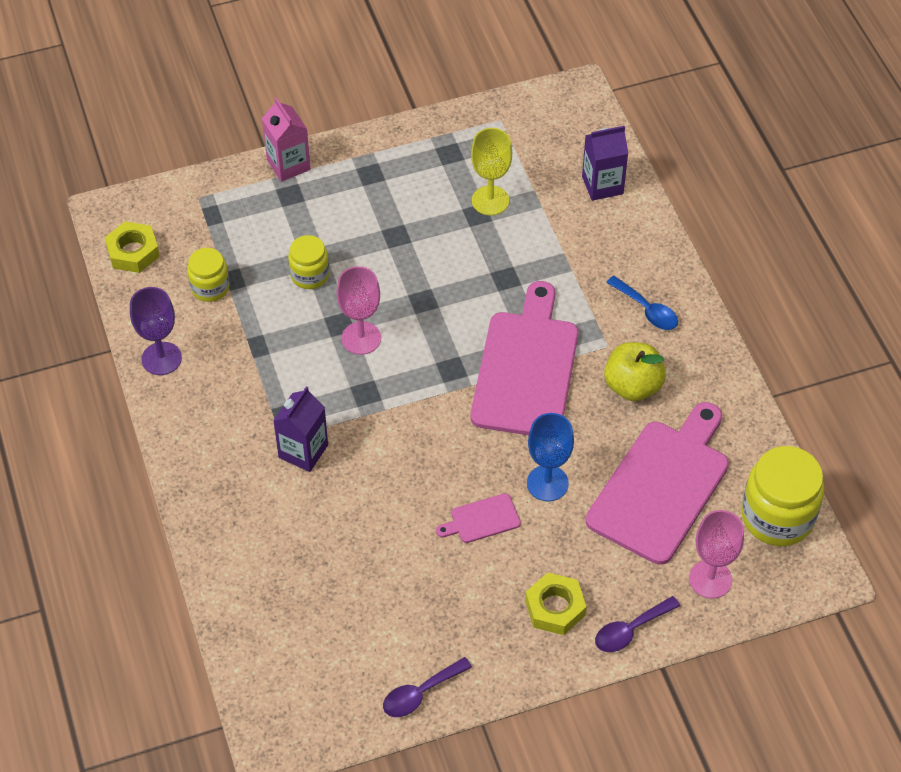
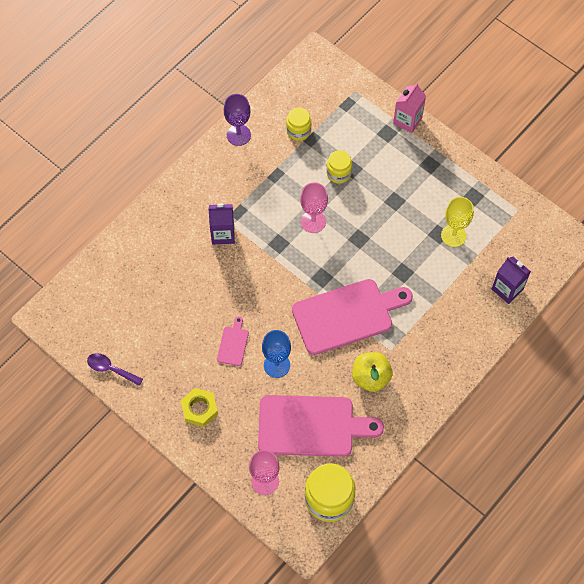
camera: 60 degrees right, 10 degrees up
(133, 252) = (297, 82): yellow nut -> none
(482, 519) = (233, 344): pink cutting board -> pink cutting board turned 60 degrees clockwise
(630, 630) = (208, 455): purple spoon -> none
(646, 310) = (430, 358): blue spoon -> none

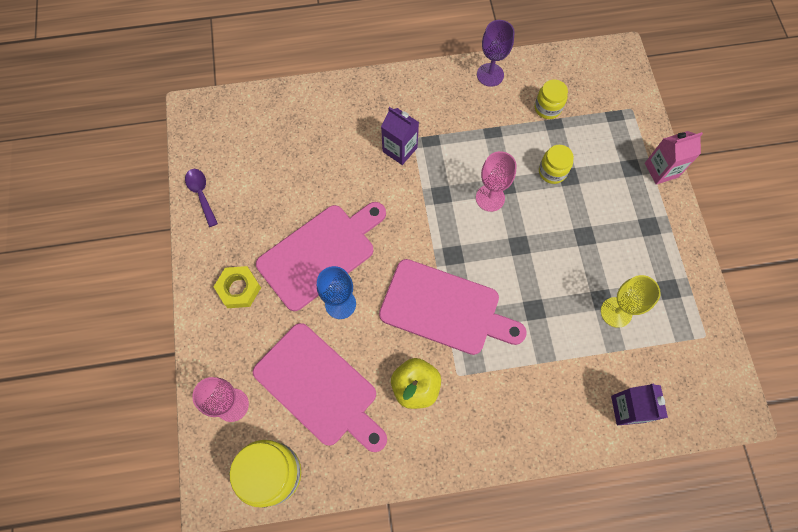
camera: 40 degrees right, 5 degrees up
(233, 344) = (320, 253): pink cutting board -> pink cutting board, size x2.33

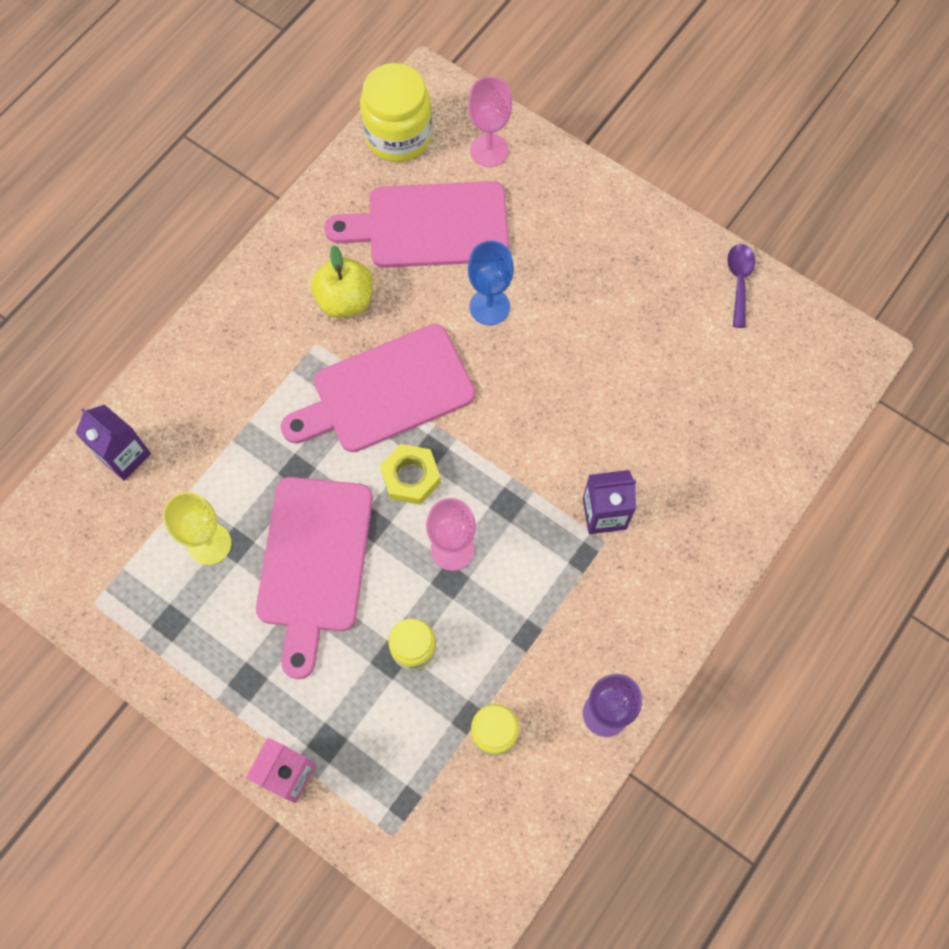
camera: 135 degrees right, 0 degrees up
(201, 194) = (739, 281): purple spoon -> purple spoon turned 105 degrees counterclockwise
(239, 289) = (596, 236): yellow nut -> yellow nut (411, 477)
(320, 253) = (560, 333): pink cutting board -> pink cutting board (314, 562)

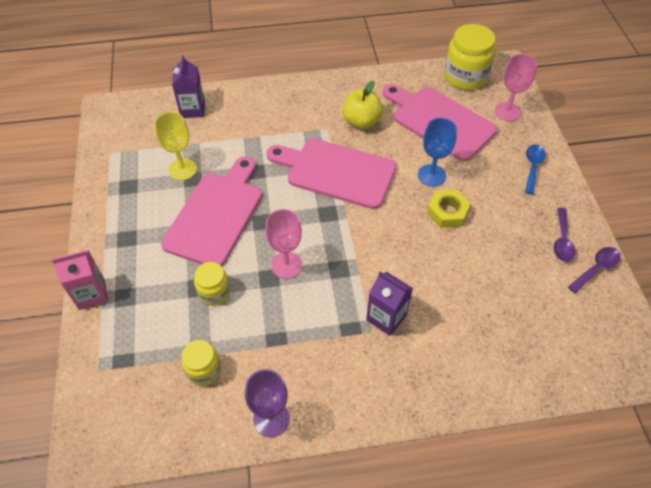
camera: 45 degrees right, 15 degrees down
(314, 562) = (216, 215): pink cutting board -> pink cutting board turned 150 degrees clockwise
(411, 477) = (304, 217): yellow nut -> yellow nut (447, 212)
(580, 206) = (533, 167): none -> blue spoon
(683, 276) = (562, 240): none -> purple spoon

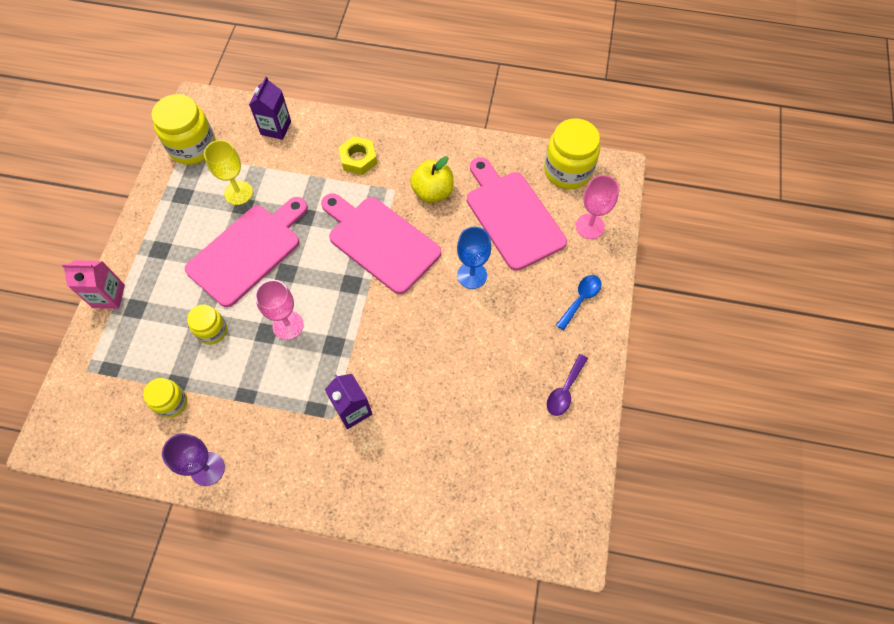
camera: 20 degrees right, 10 degrees up
(119, 144) = (193, 147): none -> yellow jar
(447, 212) = (466, 321): yellow nut -> yellow nut (358, 159)
(596, 269) = (582, 432): purple spoon -> none

